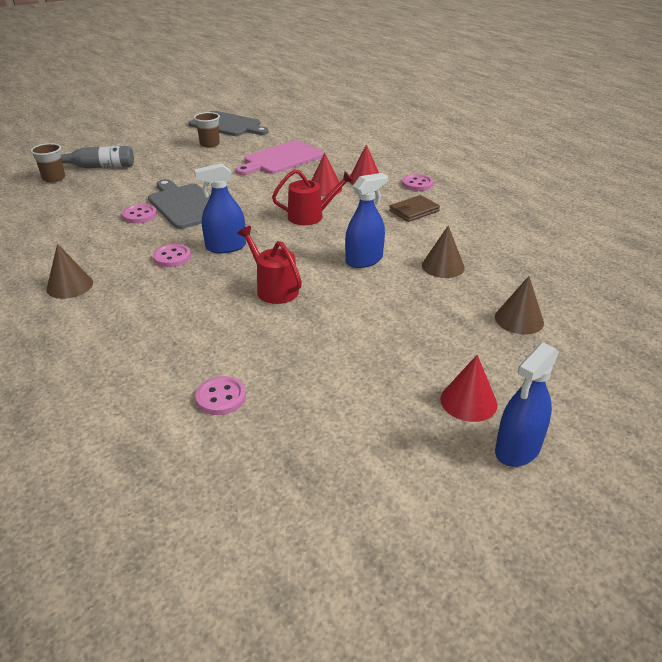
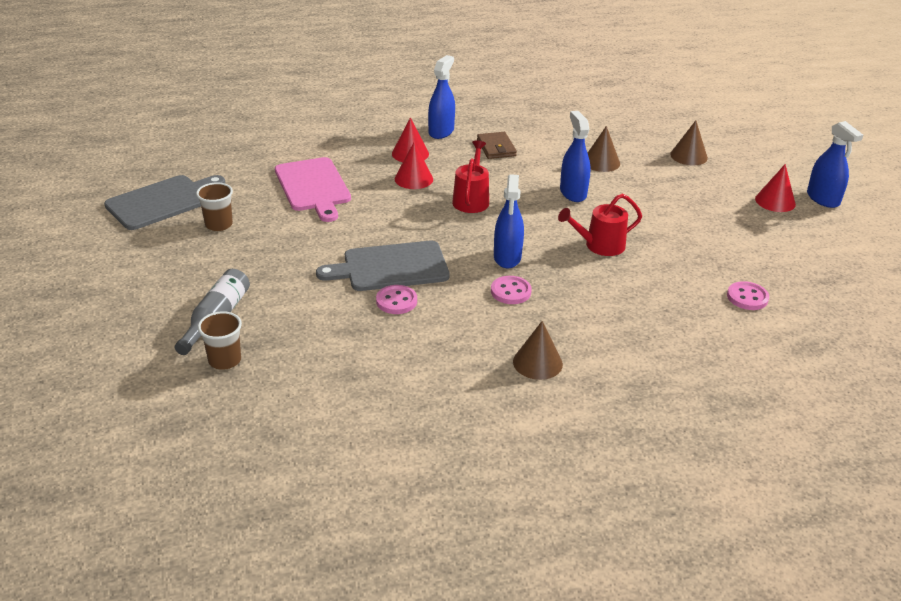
camera: 70 degrees left, 0 degrees up
(417, 184) = (441, 131): pink button -> blue spray bottle

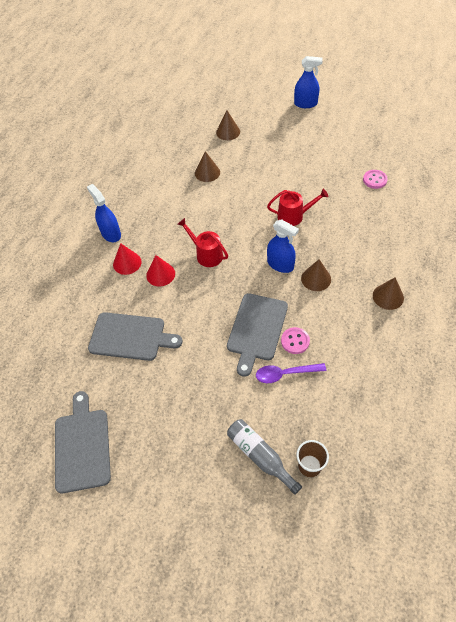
camera: 55 degrees left, 20 degrees up
(219, 224) = (141, 416): brown cup -> none
(313, 187) = (130, 337): pink cutting board -> grey cutting board
(342, 306) = (285, 374): none -> purple spoon
(496, 148) = (154, 214): brown wallet -> none
(510, 291) = (316, 279): pink button -> brown cone
(573, 193) = (232, 202): blue spray bottle -> none
(600, 245) = (294, 216): red watering can -> red watering can turned 105 degrees counterclockwise
(775, 201) = (296, 122): red cone -> none

